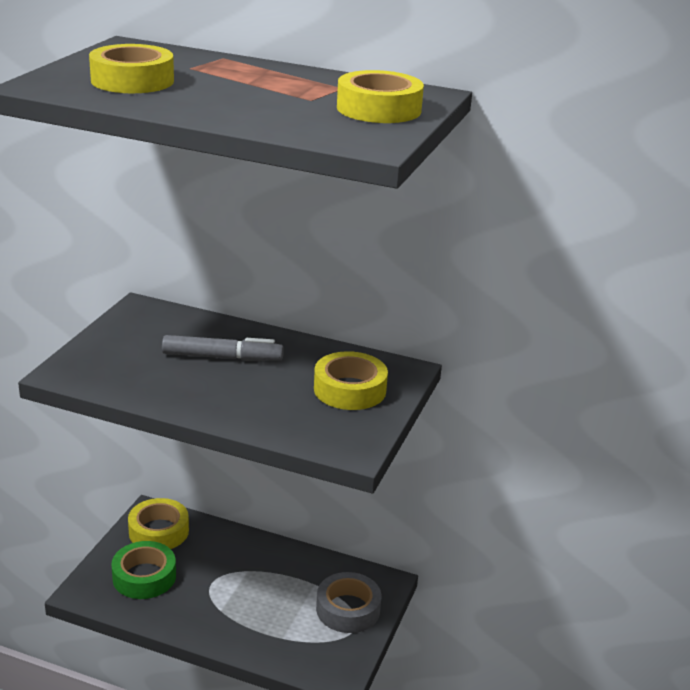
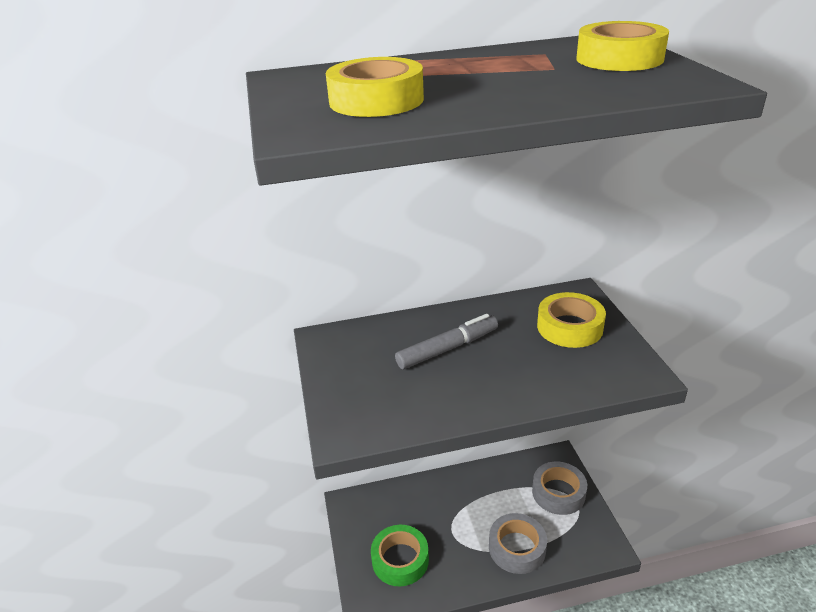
camera: 30 degrees left, 5 degrees up
(159, 531) = (371, 515): yellow tape -> none
(253, 627) = (517, 548): none -> grey tape

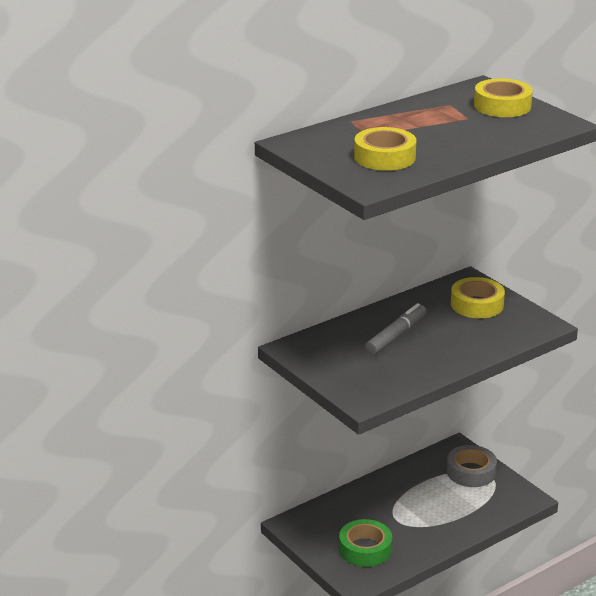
camera: 25 degrees left, 5 degrees down
(517, 548) = (457, 517): grey tape -> none

